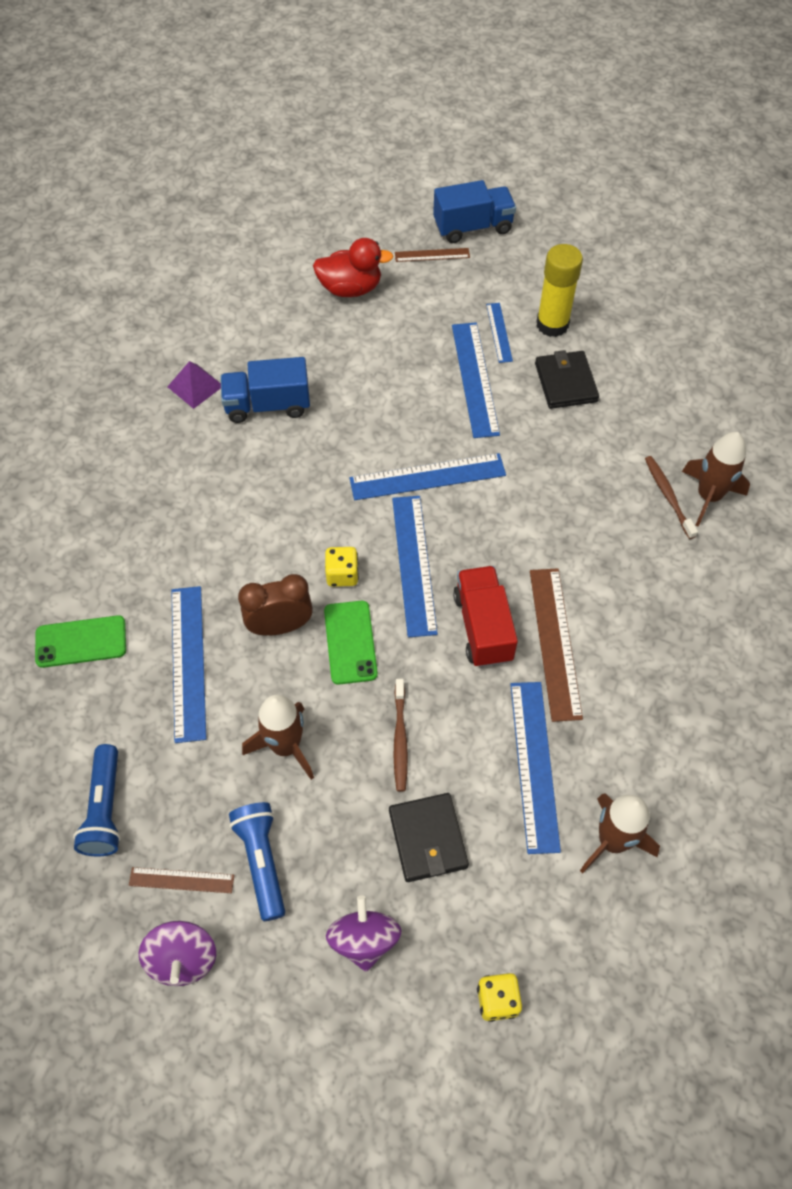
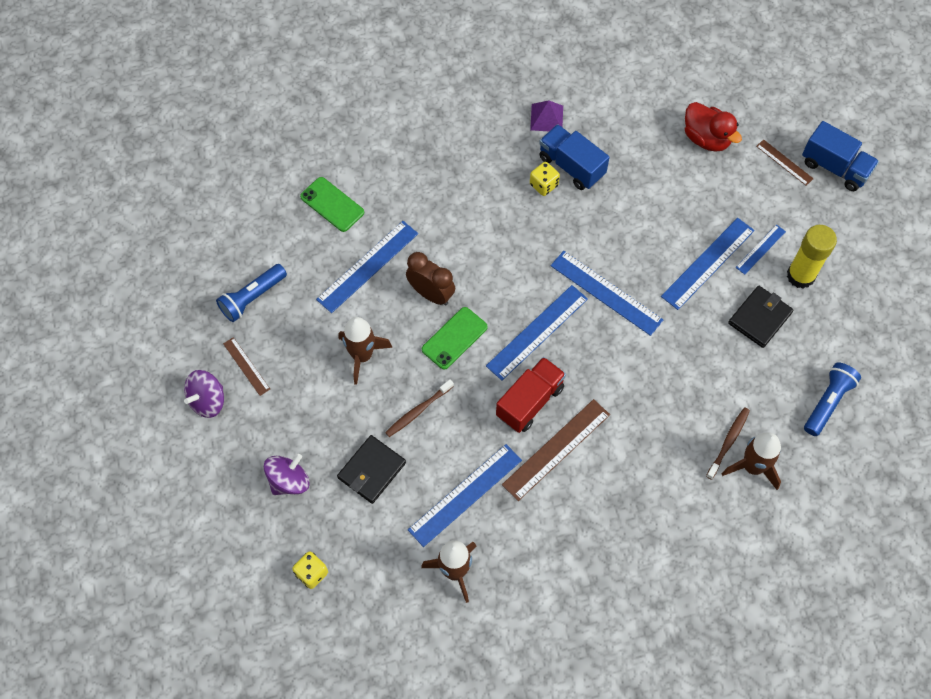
camera: 50 degrees right, 5 degrees up
(262, 861) = (288, 397): blue flashlight -> blue flashlight (827, 402)
(342, 575) = (494, 299): yellow dice -> yellow dice (543, 185)

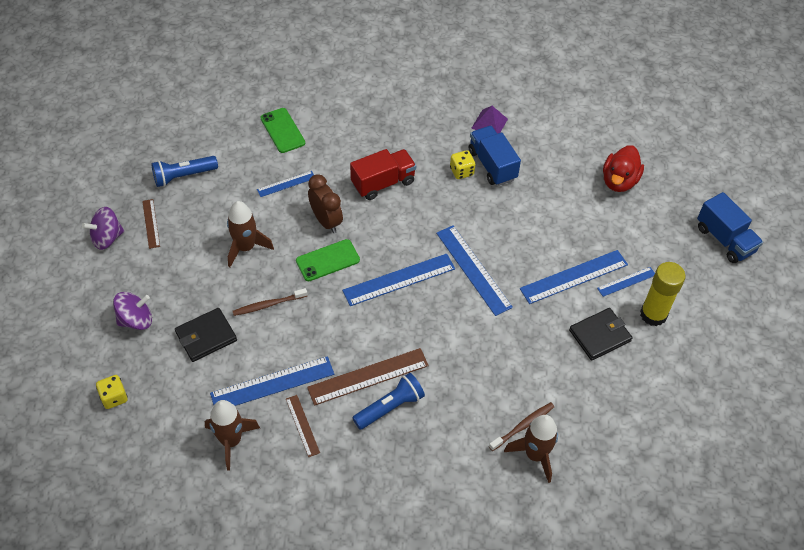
camera: 20 degrees right, 10 degrees down
(367, 266) = (286, 184): blue ruler -> blue ruler, size x0.55
(530, 401) = (365, 331): red truck -> red truck (383, 183)
(706, 138) = (619, 181): red duck -> red duck turned 45 degrees clockwise
(784, 162) = (680, 221): brown ruler -> brown ruler (302, 425)
(827, 402) = (630, 426): blue flashlight -> blue flashlight (390, 407)

